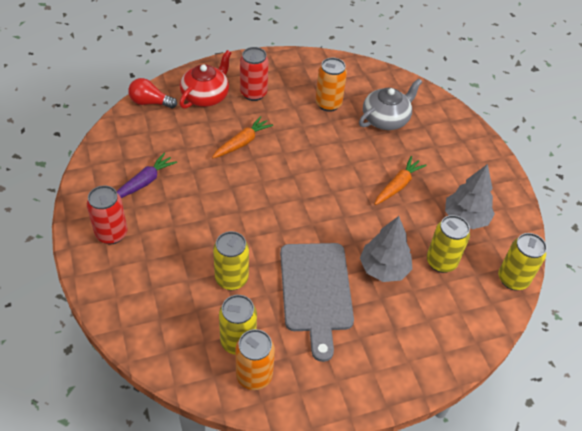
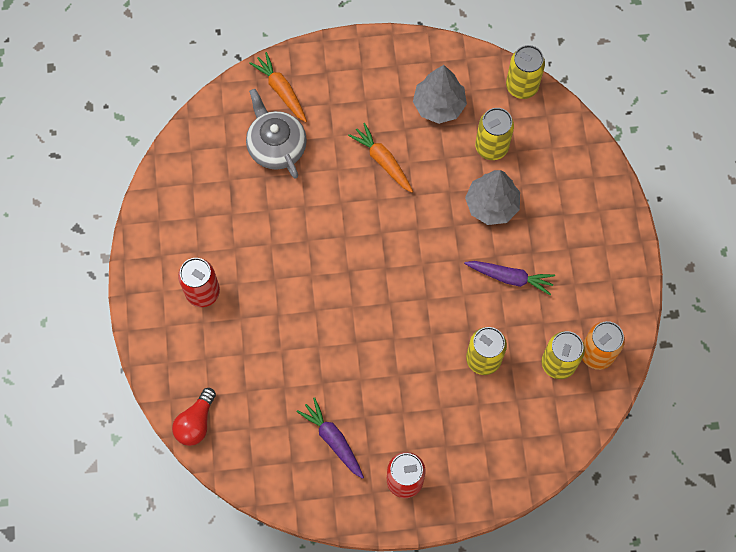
camera: 75 degrees left, 20 degrees up
(206, 96) = (196, 352): red teapot -> none
(242, 143) = (287, 319): orange carrot -> orange carrot (281, 90)
(316, 291) = (510, 278): grey cutting board -> purple carrot
(328, 104) = (238, 206): orange can -> none

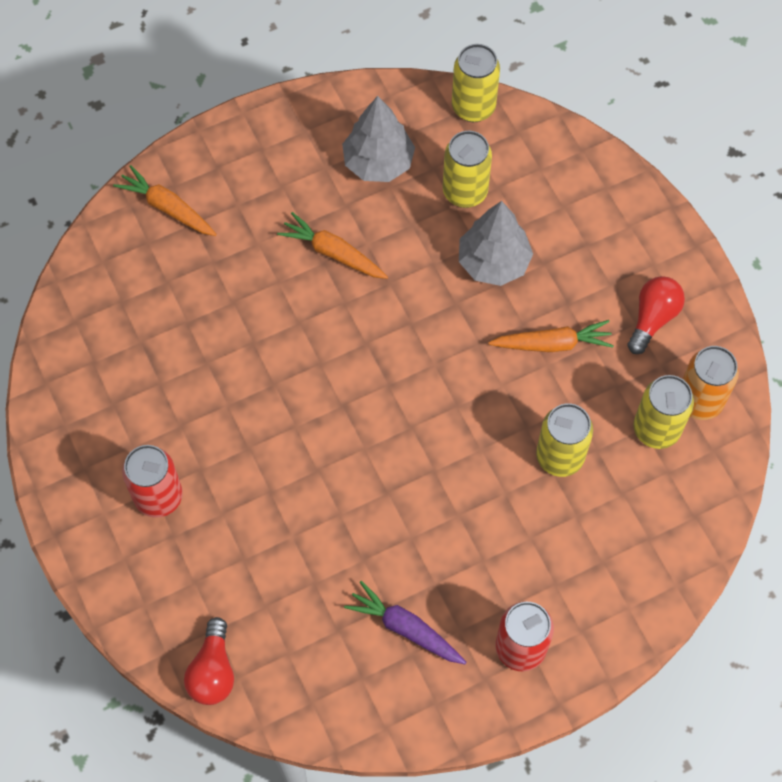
camera: 20 degrees left, 5 degrees down
(276, 146) = (187, 278): grey teapot -> none
(510, 278) = (552, 344): purple carrot -> orange carrot
(588, 283) = (652, 318): none -> red light bulb

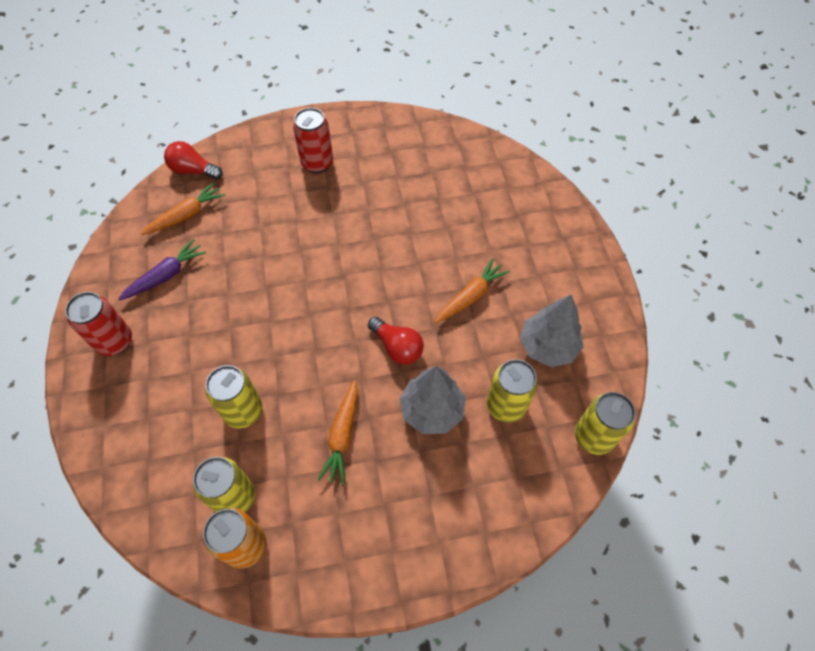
camera: 105 degrees right, 5 degrees down
(167, 208) = (533, 203): orange carrot -> orange carrot (186, 215)
(652, 318) = (338, 531): red light bulb -> red light bulb (397, 347)

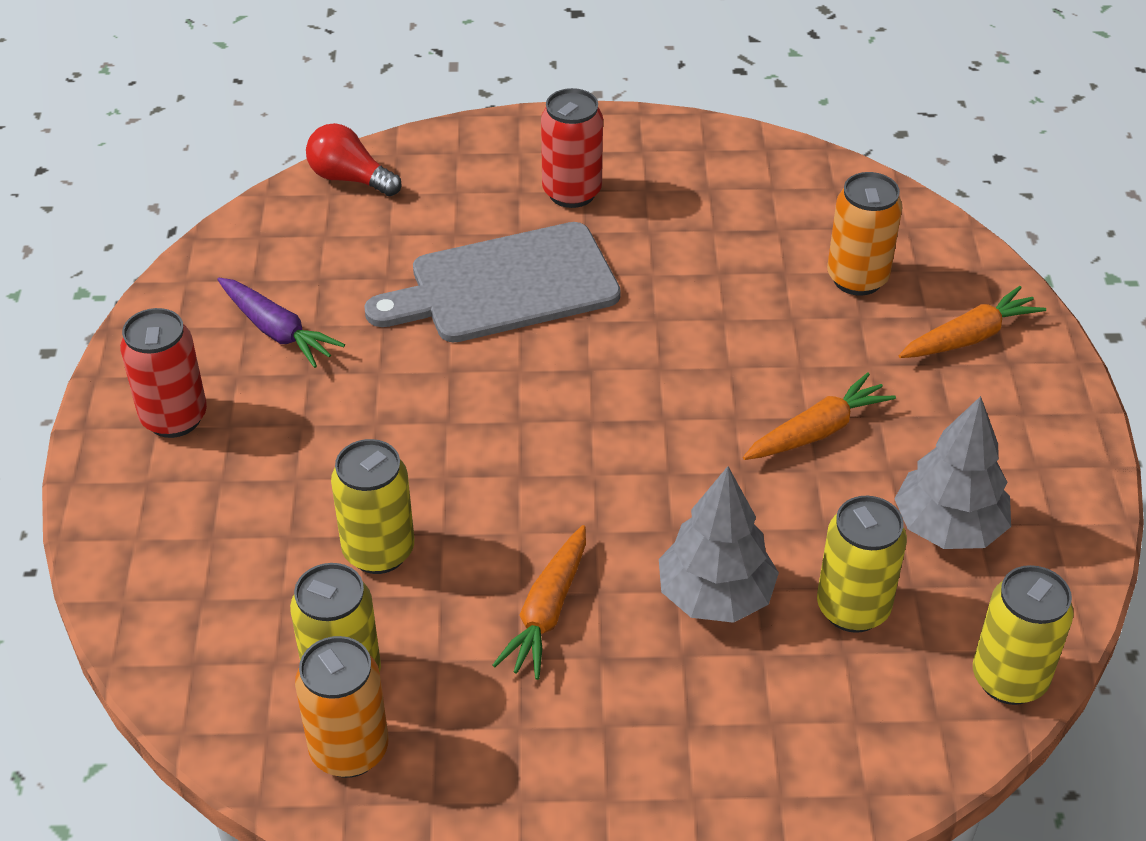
camera: 10 degrees right, 15 degrees down
(166, 275) = (277, 331): purple carrot -> purple carrot turned 75 degrees clockwise
(186, 215) = (327, 245): orange carrot -> orange carrot (969, 337)
(289, 228) = (505, 286): none -> grey cutting board
(397, 347) = (669, 492): red light bulb -> none
(477, 197) = (857, 278): none -> orange can

